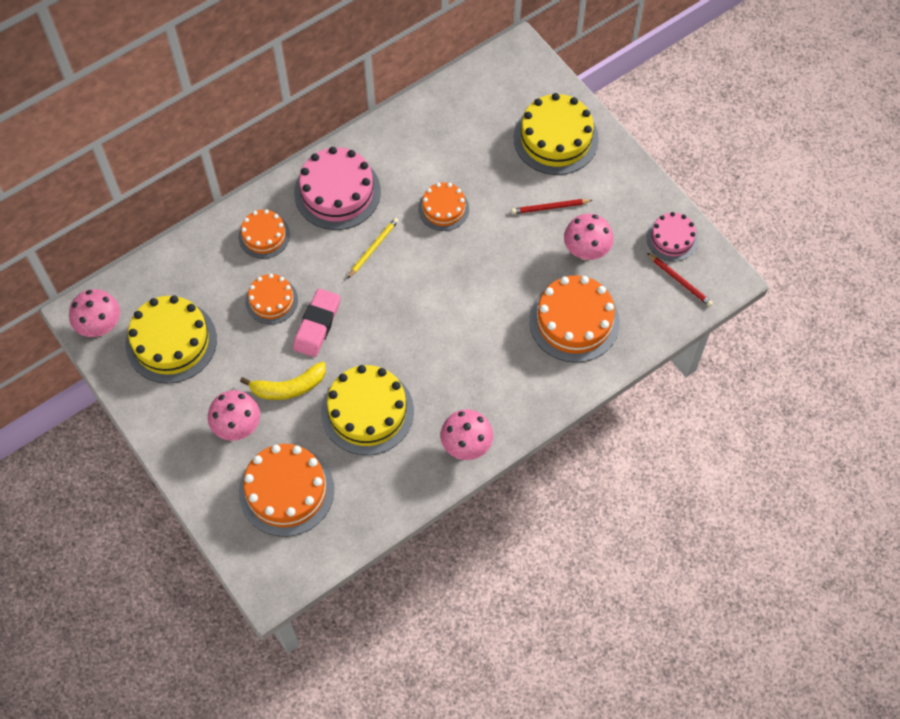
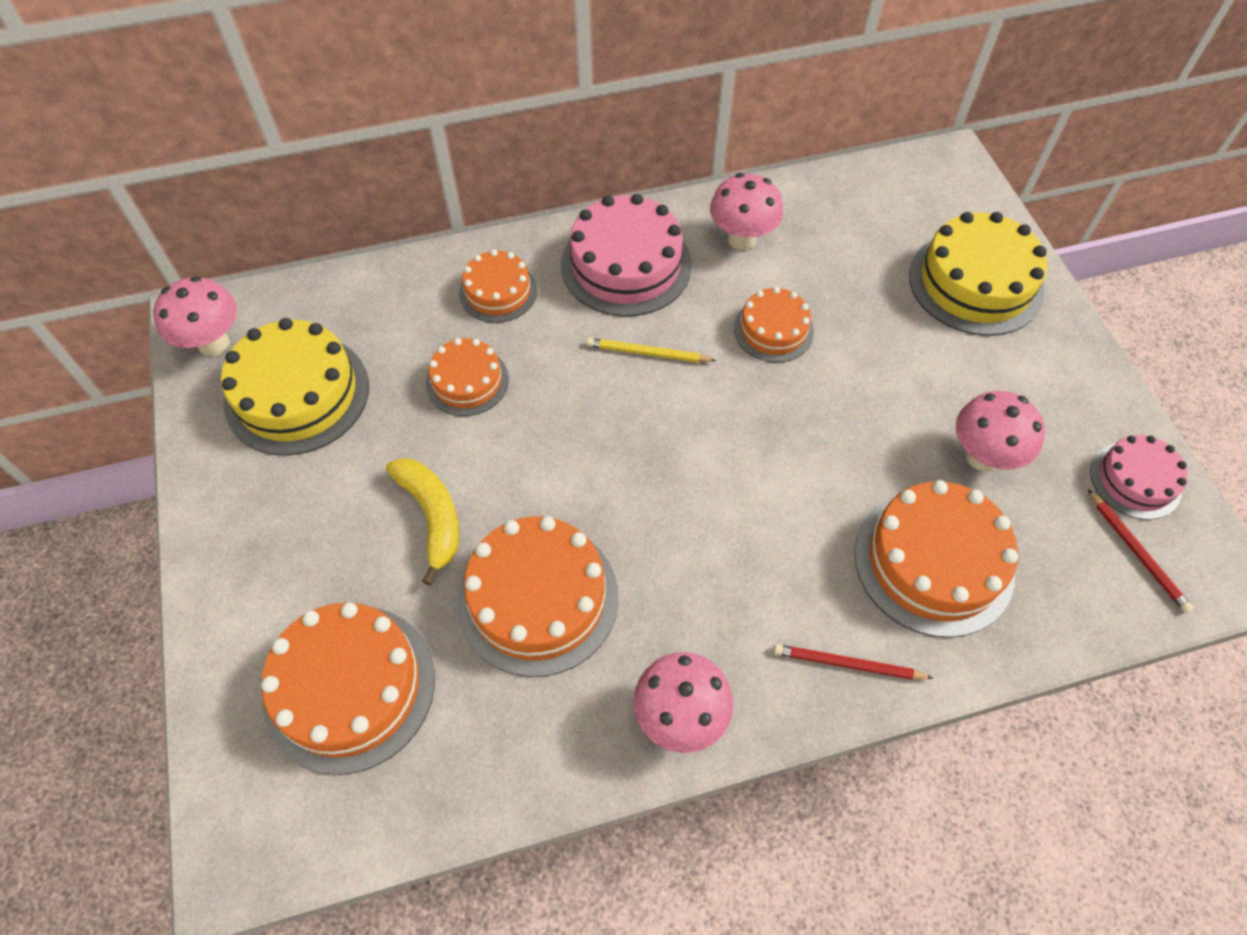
camera: 20 degrees right, 5 degrees down
(237, 427) = (326, 553): pink mushroom -> pink mushroom (741, 239)
(288, 387) = (432, 517): yellow banana -> yellow banana turned 120 degrees counterclockwise
(317, 325) = (517, 437): pink eraser -> none
(367, 411) = (538, 598): yellow cake -> orange cake
(373, 248) = (647, 353): yellow pencil -> yellow pencil turned 135 degrees counterclockwise
(550, 207) = (940, 375): red pencil -> red pencil (848, 664)

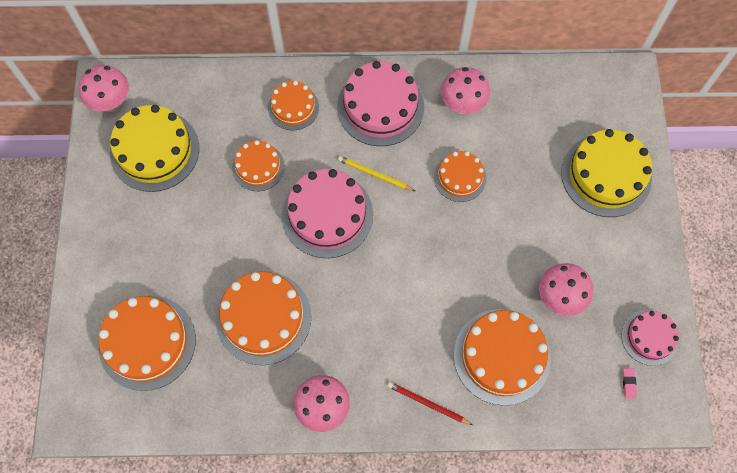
camera: 15 degrees right, 10 degrees up
(432, 517) = (216, 252): yellow banana -> none
(594, 423) = (327, 215): none -> pink cake
(1137, 553) = (628, 383): red pencil -> pink eraser

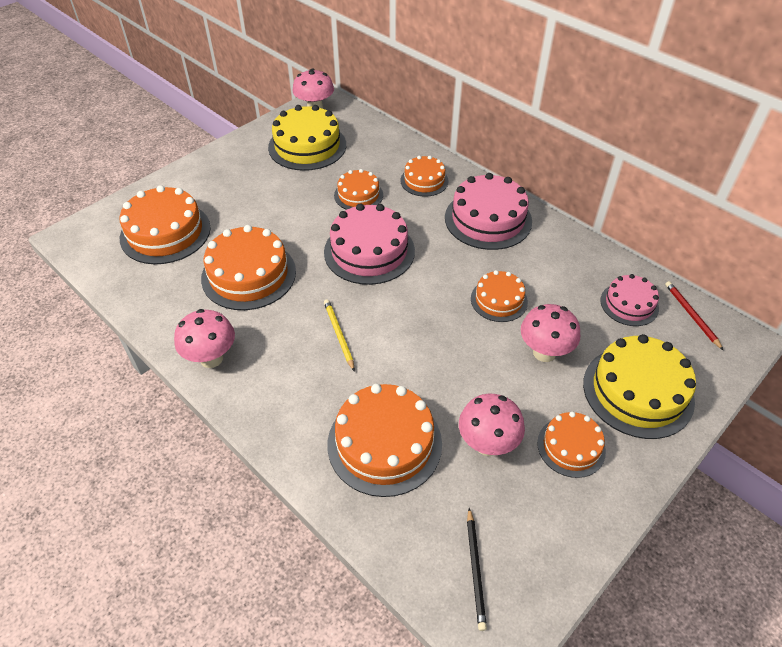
camera: 45 degrees right, 20 degrees down
(374, 175) = (433, 253): yellow pencil -> yellow pencil (338, 335)
(427, 404) = (285, 423): red pencil -> red pencil (691, 315)
(462, 105) = (556, 259): pink mushroom -> pink mushroom (544, 352)
(605, 253) = (571, 447): none -> orange cake
(628, 383) = (475, 569): pink eraser -> black pencil
(649, 337) = (541, 550): pink cake -> pink cake (629, 304)

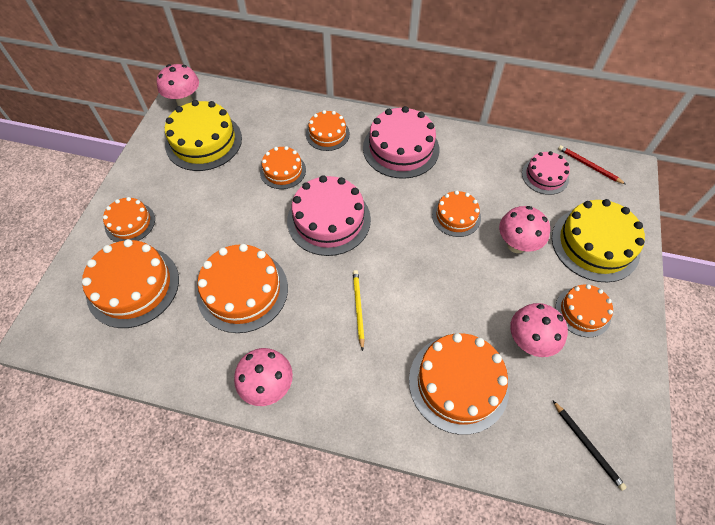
camera: 30 degrees left, 10 degrees up
(199, 185) = (130, 223): none -> orange cake
(338, 335) = (358, 308): yellow pencil -> yellow pencil turned 45 degrees clockwise

